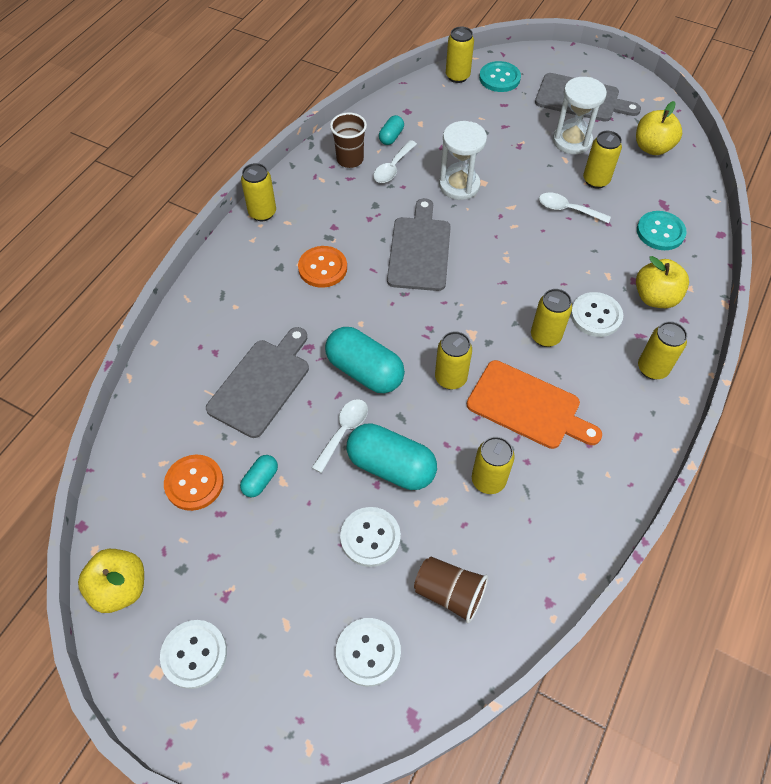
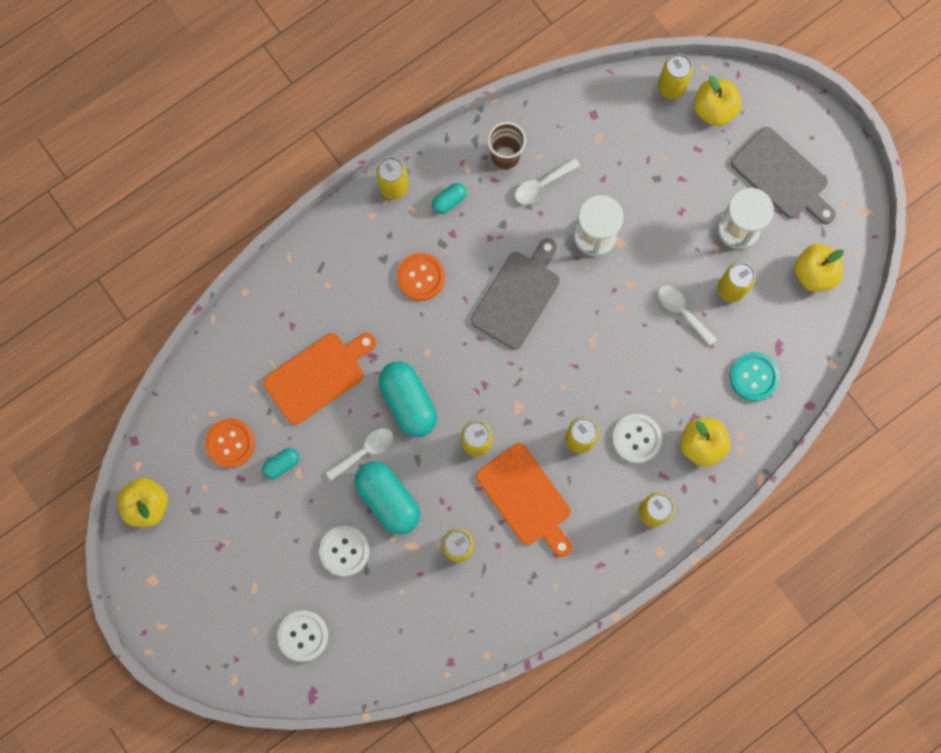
camera: 25 degrees right, 20 degrees up
(194, 654) = (182, 579): white button -> none
(261, 384) = (318, 375): grey cutting board -> orange cutting board
(391, 137) = (560, 143): turquoise capsule -> turquoise capsule (449, 201)
(449, 593) = (381, 621): brown cup -> none
(499, 78) = (714, 109): turquoise button -> yellow apple

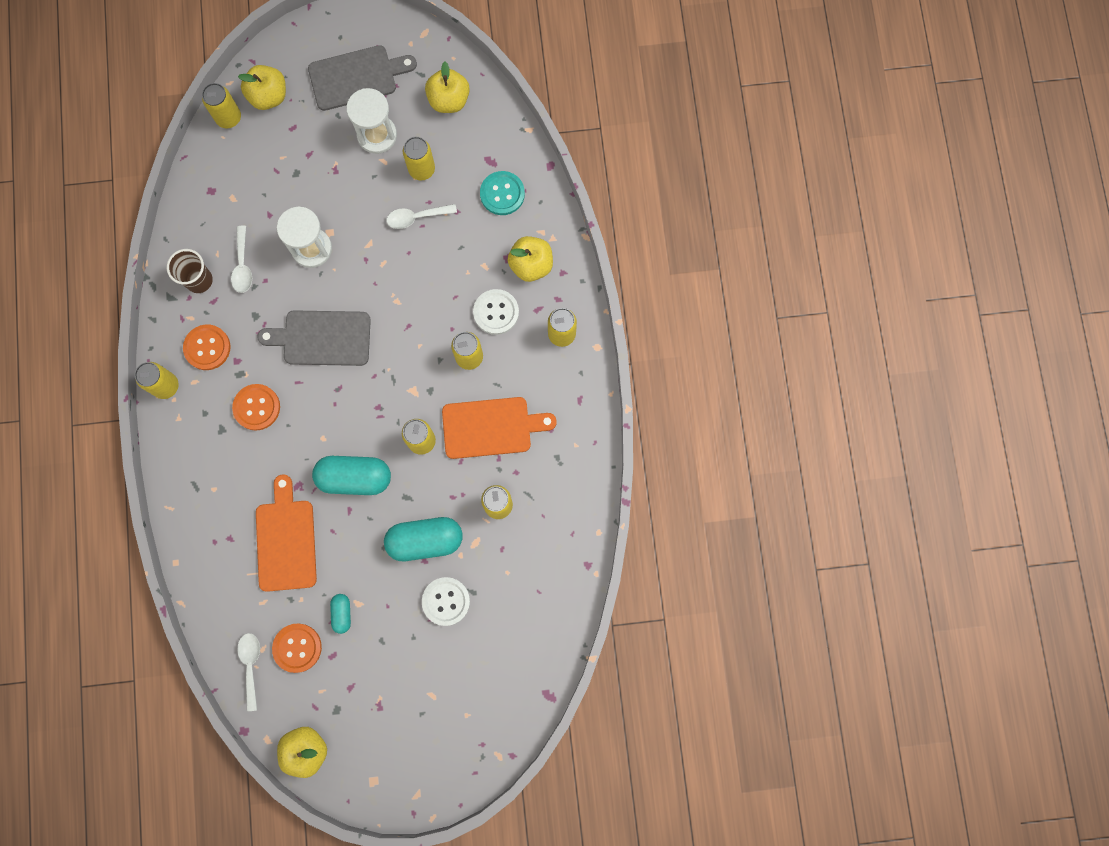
camera: 60 degrees left, 0 degrees up
(303, 635) = (495, 676): white button -> none
(365, 451) = (373, 537): white spoon -> white spoon (251, 665)
(449, 201) = (207, 348): turquoise capsule -> orange button
(517, 296) = (322, 338): grey cutting board -> grey cutting board turned 60 degrees counterclockwise

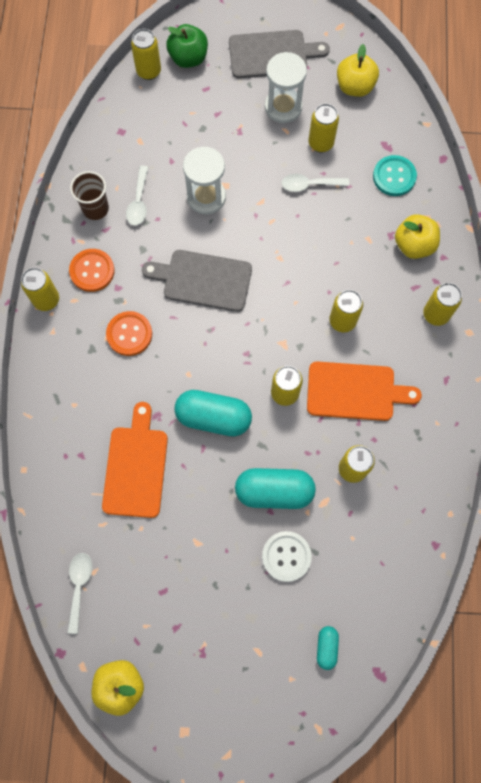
camera: 10 degrees right, 5 degrees down
(268, 96) = (188, 58): yellow apple -> green apple
(297, 648) = (129, 577): orange button -> none
(342, 613) = (180, 550): turquoise capsule -> turquoise capsule (326, 647)
(496, 312) = (374, 283): white button -> none

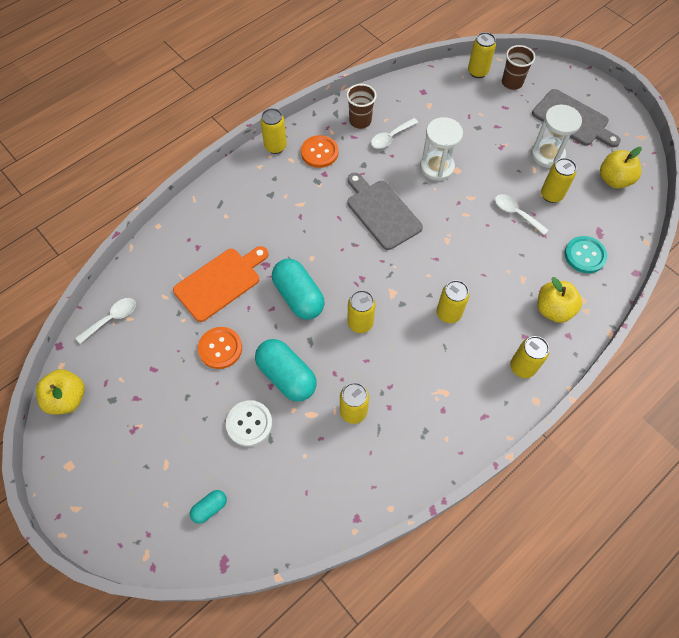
camera: 45 degrees right, 10 degrees down
(129, 334) = (302, 205): orange button -> orange button (220, 348)
(188, 58) = (512, 83): green apple -> brown cup
(355, 391) = (409, 365): orange cutting board -> none

